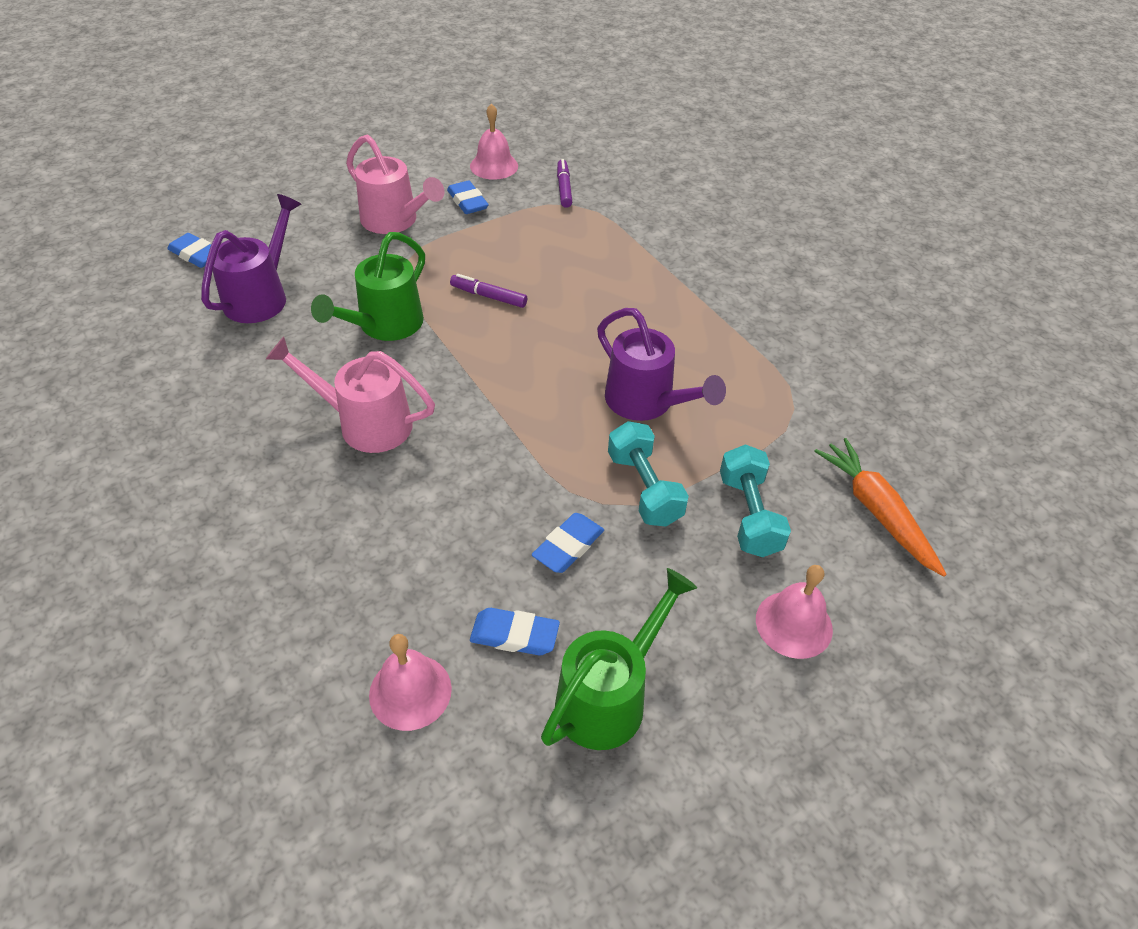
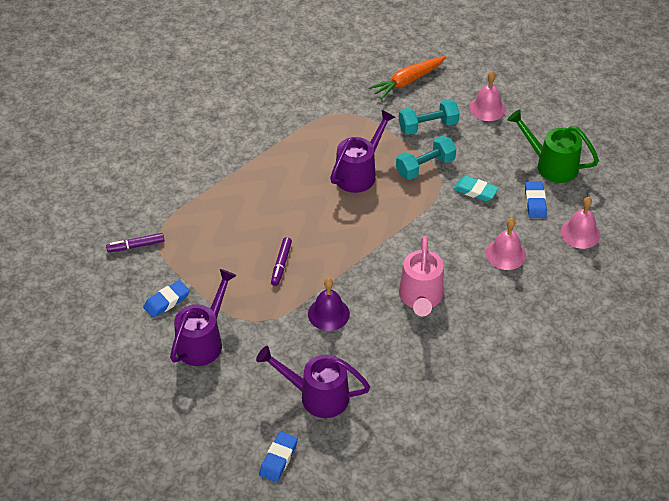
camera: 100 degrees left, 0 degrees up
(384, 326) = (328, 314): green watering can -> purple bell
(395, 221) = (203, 341): pink watering can -> purple watering can
(494, 166) = (110, 296): pink bell -> pink bell (505, 254)
(568, 546) = (475, 191): blue eraser -> turquoise eraser

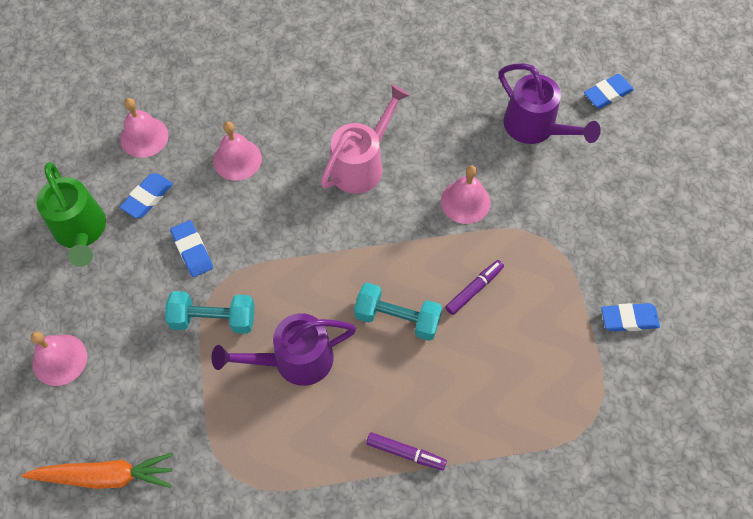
camera: 145 degrees left, 15 degrees up
(136, 246) = (628, 422): purple marker -> purple marker (405, 453)
(203, 341) = (613, 247): purple watering can -> none
(328, 314) = (465, 201): purple bell -> pink bell
(428, 126) = (153, 379): turquoise dumbbell -> turquoise dumbbell (397, 318)
(475, 191) = (192, 250): turquoise eraser -> blue eraser

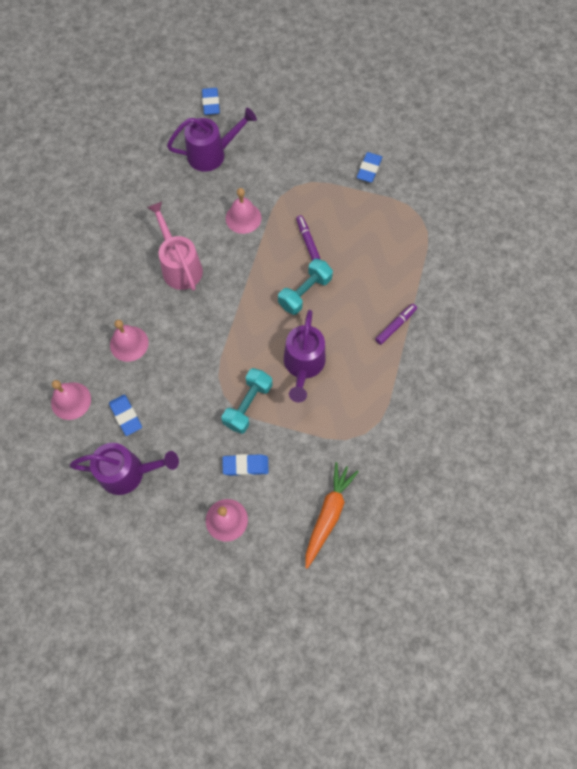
camera: 65 degrees left, 5 degrees up
(81, 232) = (129, 473): green watering can -> purple watering can
(192, 250) = (187, 400): blue eraser -> blue eraser (245, 466)

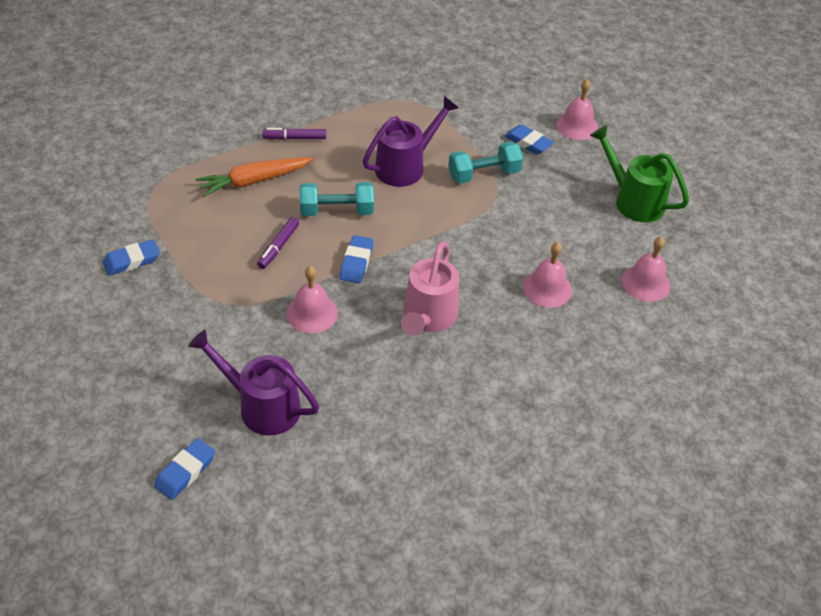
camera: 140 degrees left, 20 degrees down
(126, 416) = (601, 237): blue eraser -> blue eraser (356, 262)
(129, 473) = (633, 200): purple watering can -> green watering can
(328, 514) = (495, 82): orange carrot -> orange carrot (254, 181)

